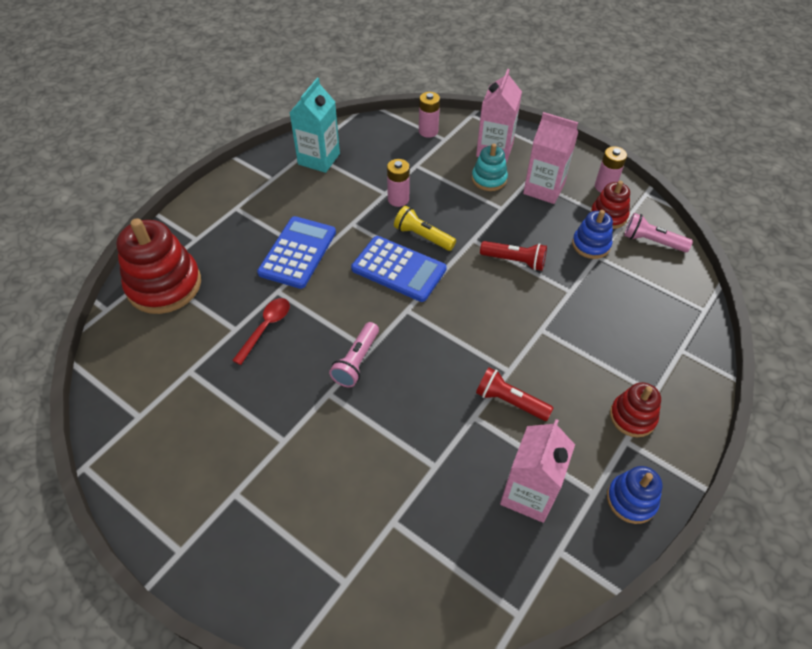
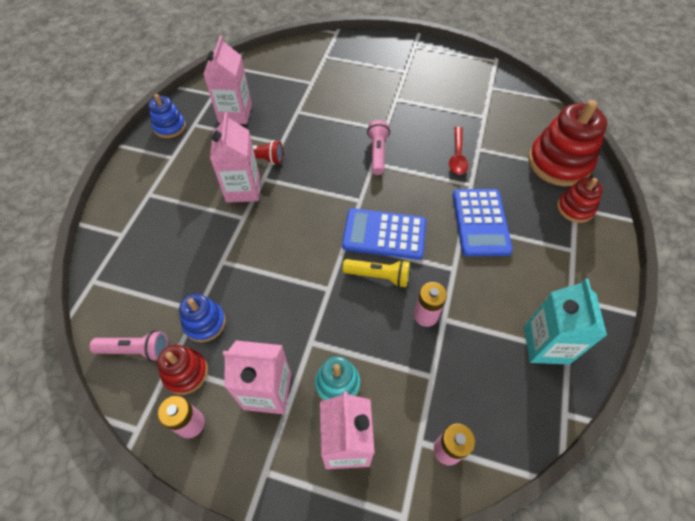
camera: 160 degrees right, 5 degrees up
(514, 261) = (280, 277): red flashlight -> none
(536, 364) = (243, 189): none -> pink carton
(632, 417) = (166, 173): red stacking toy -> red stacking toy (575, 208)

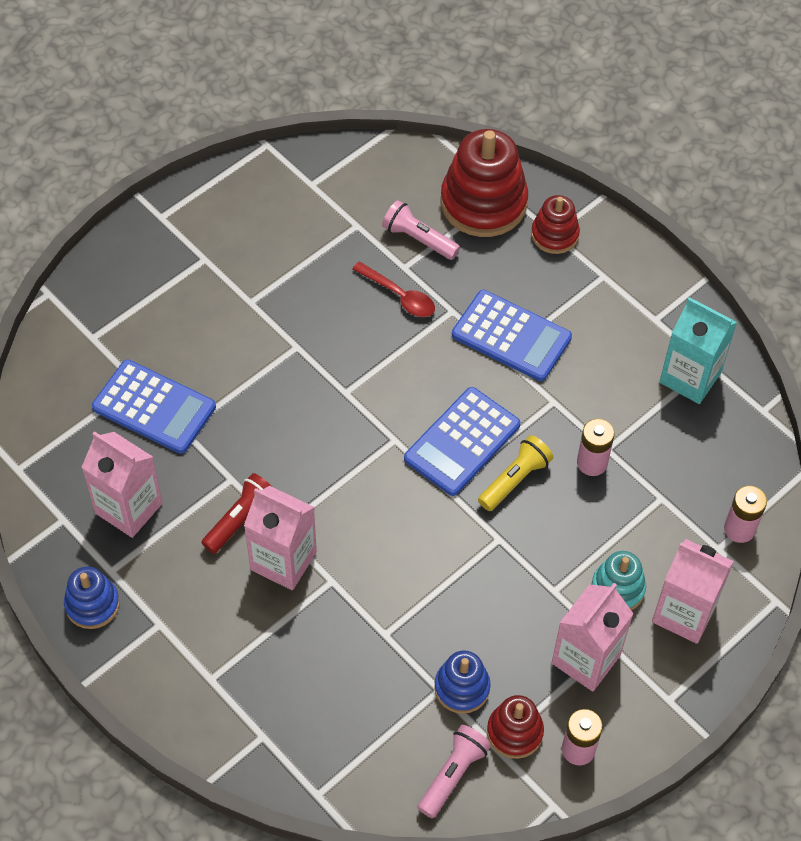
camera: 60 degrees left, 0 degrees up
(301, 95) = (154, 407): none -> blue calculator
(377, 153) = (332, 377): pink flashlight -> pink flashlight (419, 239)

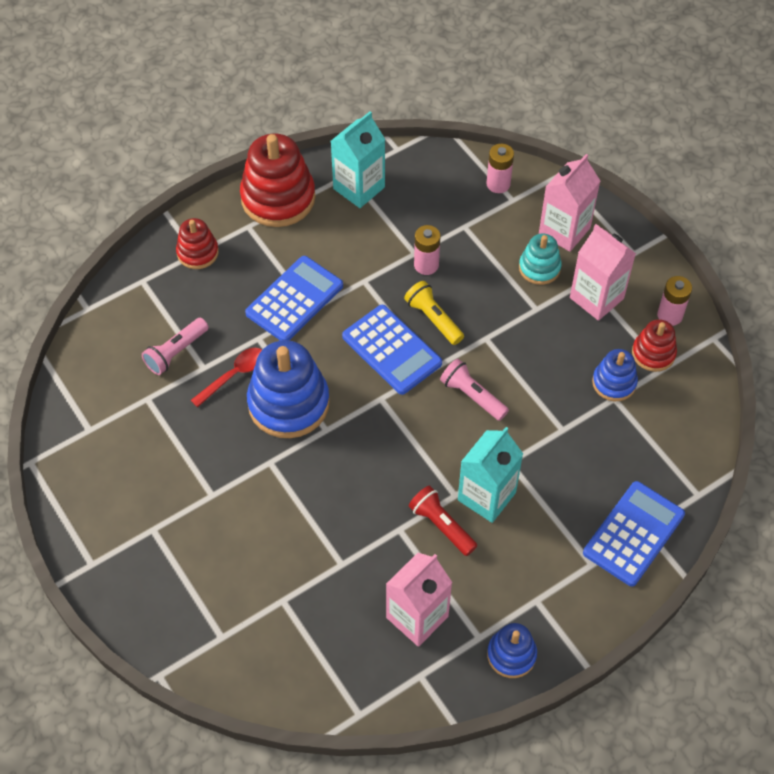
camera: 80 degrees left, 0 degrees up
(154, 407) = (313, 587): blue calculator -> blue calculator (633, 534)
(283, 561) = (486, 496): pink carton -> turquoise carton
(372, 352) = (288, 403): none -> blue stacking toy
(453, 775) = (686, 399): pink flashlight -> pink flashlight (472, 396)
(483, 203) = (150, 298): red stacking toy -> red stacking toy (278, 198)

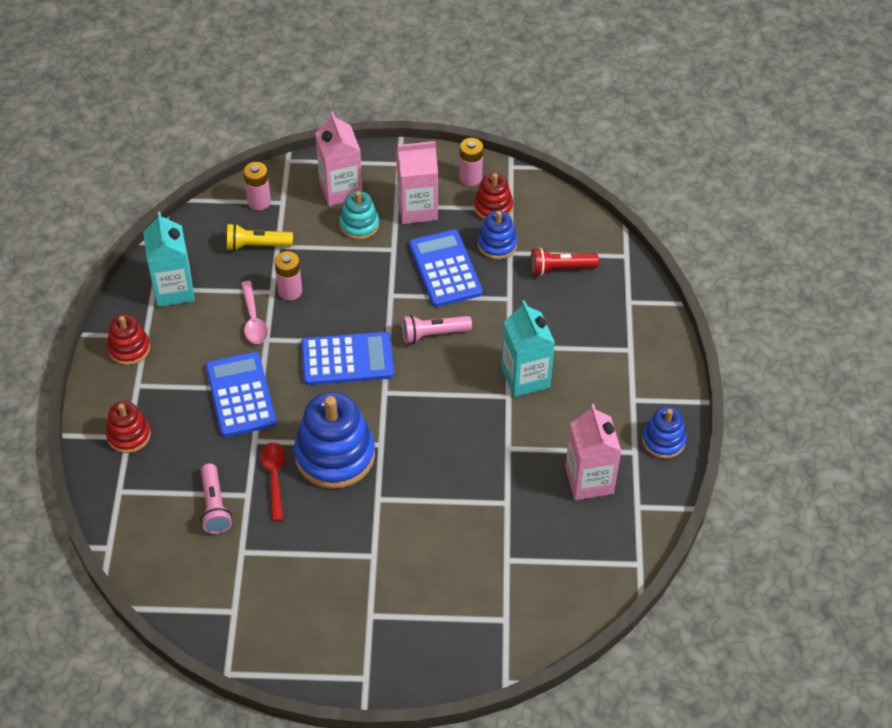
camera: 55 degrees left, 5 degrees down
(278, 198) = (129, 348): red stacking toy -> red stacking toy, size x0.55
(375, 259) = (253, 320): none -> pink spoon
(433, 319) = (343, 316): yellow flashlight -> yellow flashlight (257, 245)
(442, 525) = (526, 419): red flashlight -> red flashlight (560, 268)
(633, 534) = (626, 311): blue calculator -> blue calculator (445, 269)

